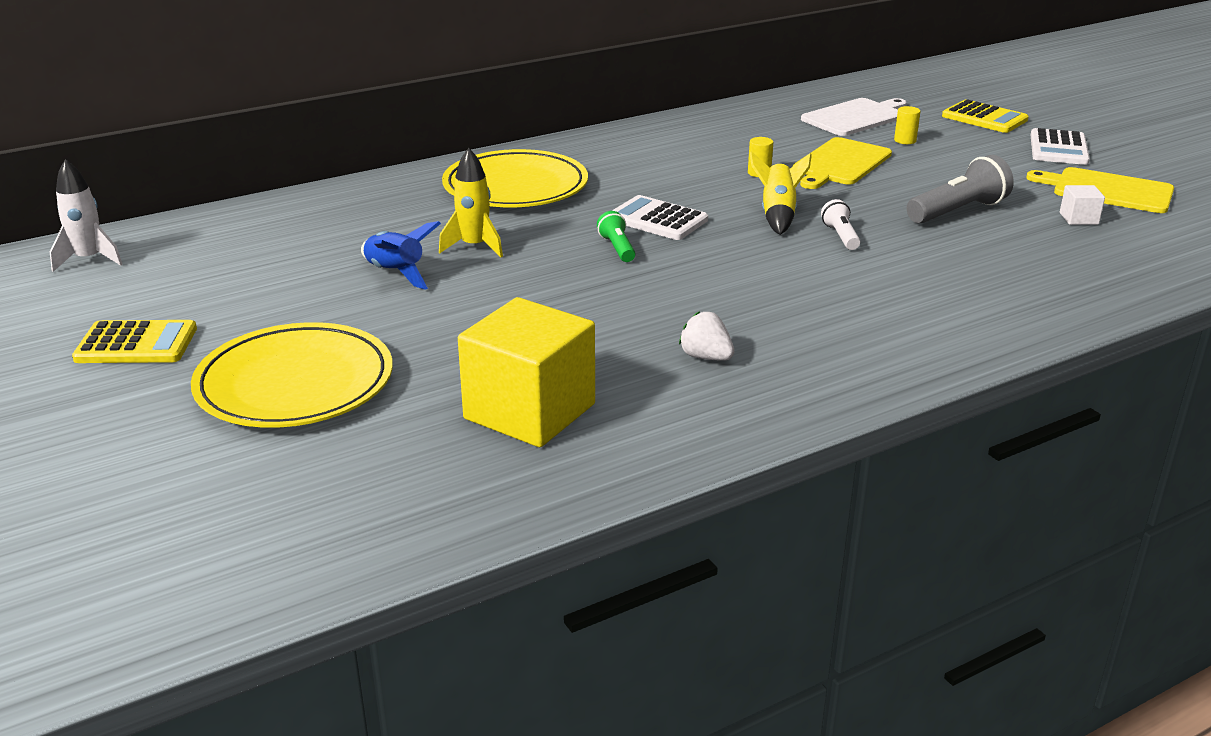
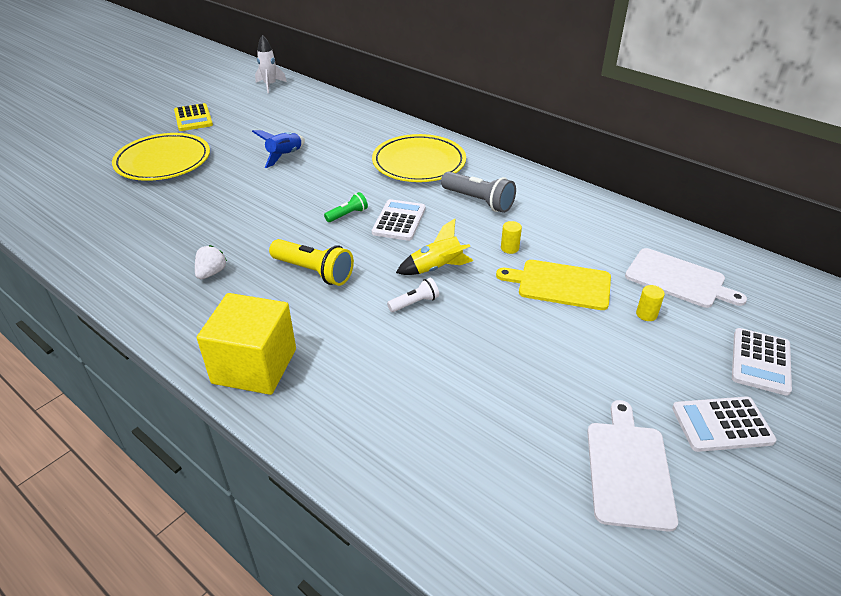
camera: 70 degrees right, 10 degrees up
(474, 247) = (327, 169): yellow rocket -> none
(529, 411) = (142, 227): yellow cube -> yellow cube (254, 366)
(745, 285) = (314, 272): none -> yellow flashlight
(958, 211) = (502, 362): grey flashlight -> grey flashlight (478, 201)
(984, 118) = (760, 362): yellow calculator -> white calculator
(1078, 218) = (536, 447): white cube -> none
(1108, 190) = (628, 470): yellow cutting board -> white cutting board

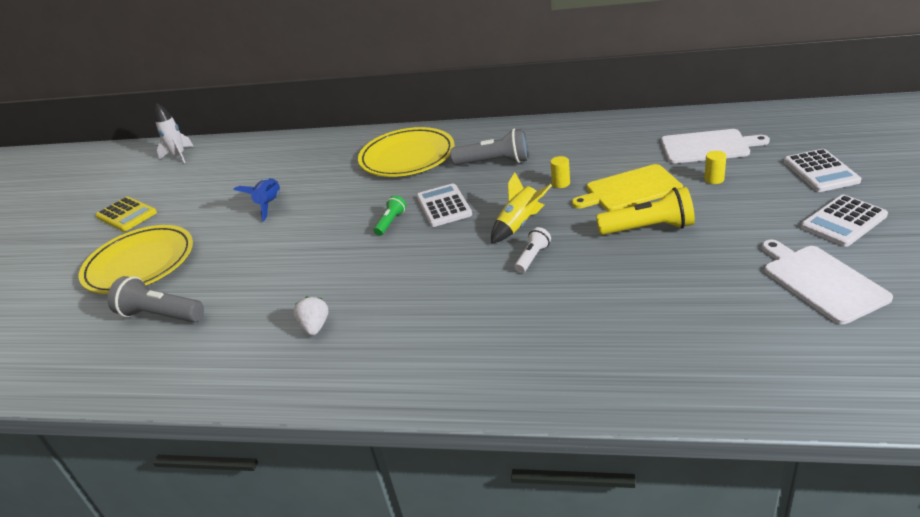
camera: 25 degrees left, 5 degrees down
(136, 208) = (161, 315): none -> grey flashlight
(254, 366) = (451, 373): yellow cube -> none
(314, 272) = (415, 278): yellow flashlight -> yellow flashlight (649, 228)

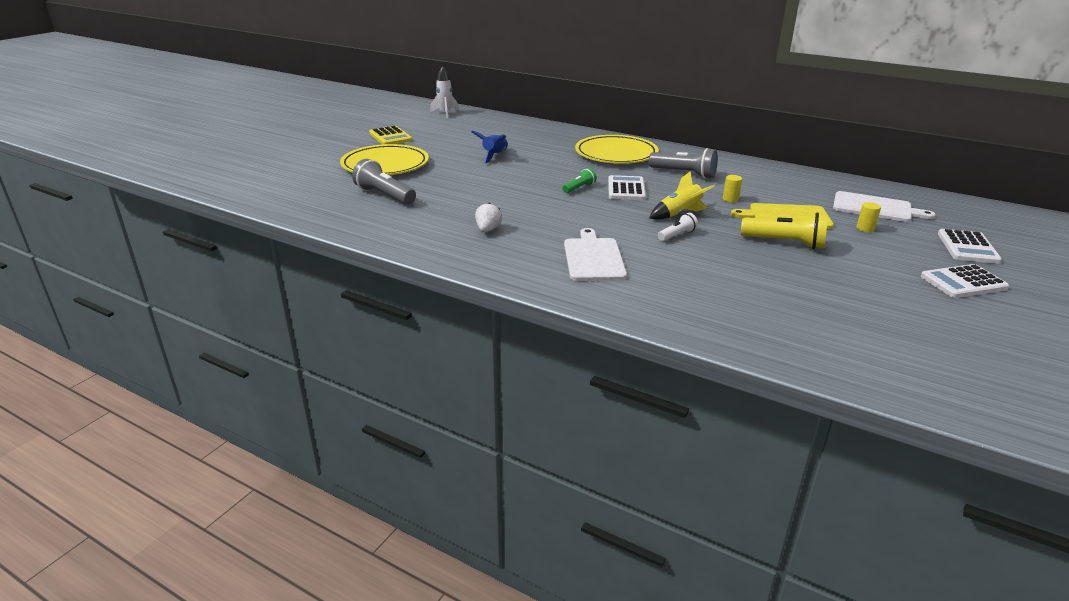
camera: 15 degrees right, 5 degrees down
(821, 281) = (912, 311): white cutting board -> white cutting board (593, 258)

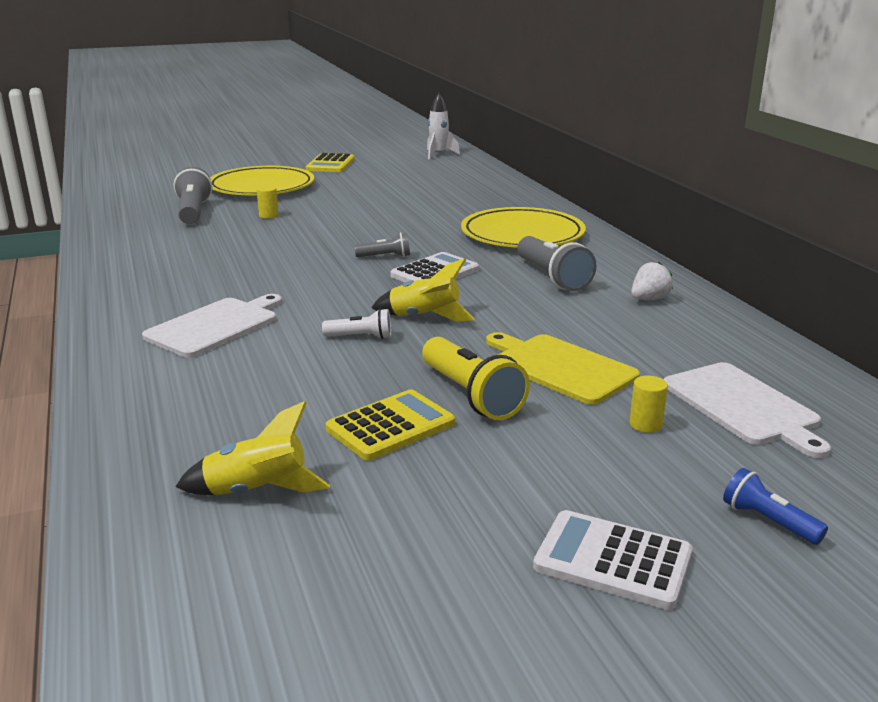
camera: 40 degrees right, 5 degrees down
(488, 230) = (195, 267): white strawberry -> white strawberry (649, 299)
(495, 156) = (381, 204): blue rocket -> none
(579, 188) = (385, 256): green flashlight -> grey flashlight
(730, 199) = (537, 322): yellow cylinder -> yellow cylinder (268, 215)
(790, 270) = (390, 426): none -> yellow calculator
(812, 320) = (256, 491): none -> yellow rocket
(968, 247) = (768, 521): white calculator -> blue flashlight

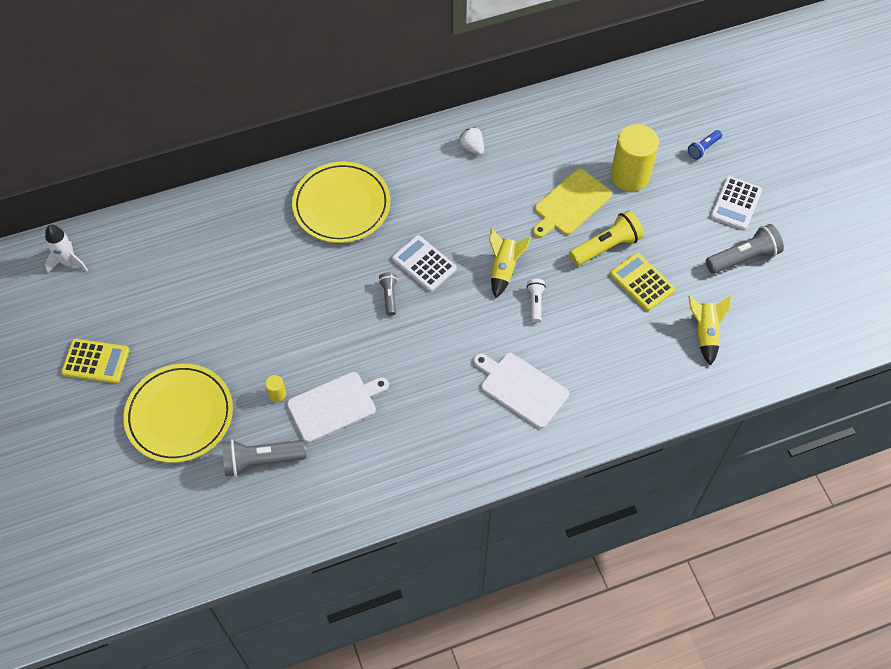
camera: 90 degrees left, 35 degrees up
(552, 277) = (434, 195): grey flashlight -> grey flashlight (743, 258)
(645, 424) = (630, 176): yellow cylinder -> yellow cylinder, size x2.48
(743, 406) = (608, 133): white cutting board -> white cutting board (335, 405)

